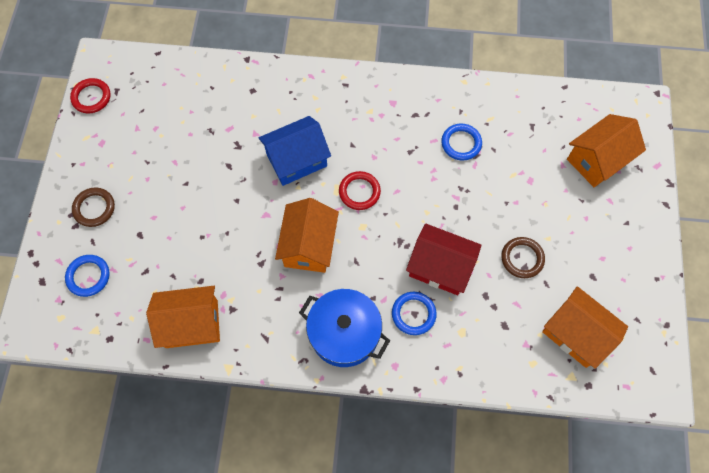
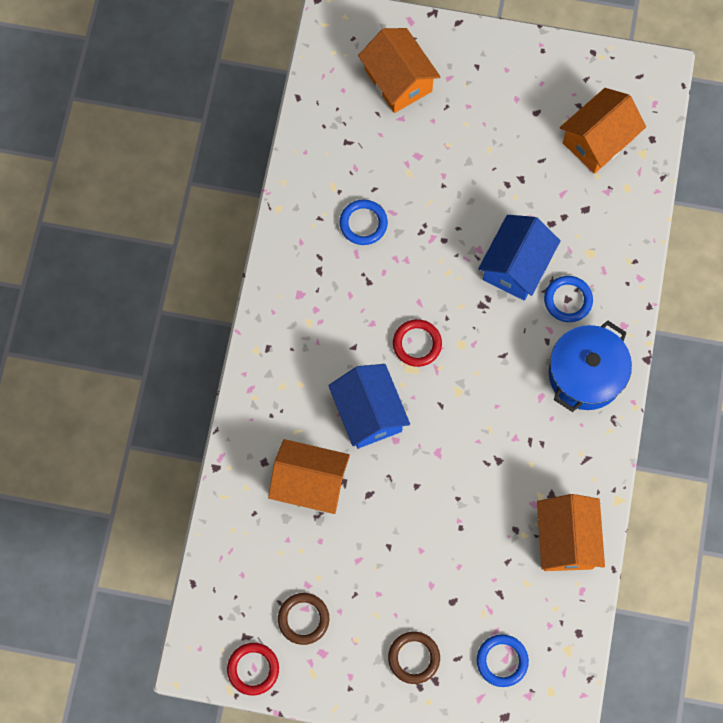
camera: 85 degrees left, 5 degrees up
(309, 245) = (480, 405): orange house -> orange house (310, 483)
(440, 267) = (516, 266): red house -> blue house
(522, 258) = (511, 180): brown ring -> brown ring (303, 619)

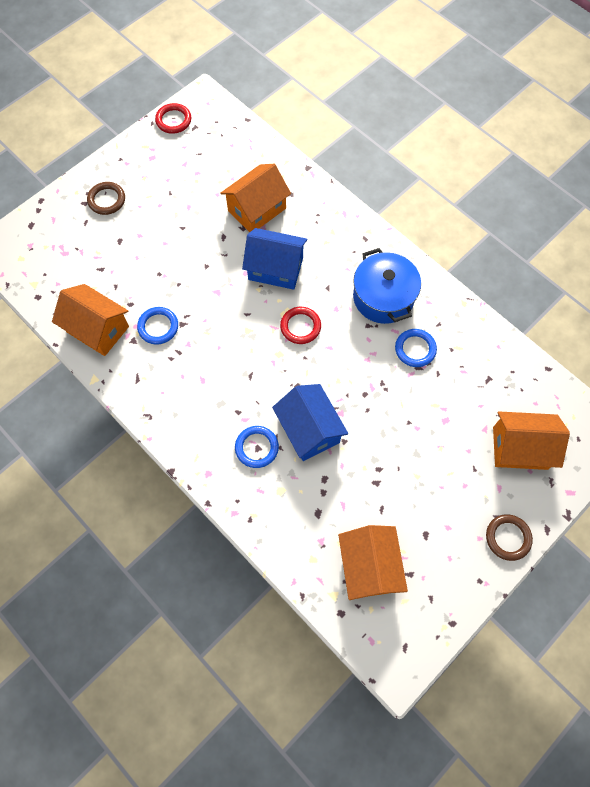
camera: 125 degrees right, 5 degrees down
(303, 619) = (179, 159): brown ring -> brown ring (508, 538)
(502, 661) = (62, 244): blue ring -> blue ring (158, 327)
(585, 374) = (194, 420): blue pot -> blue pot (383, 297)

